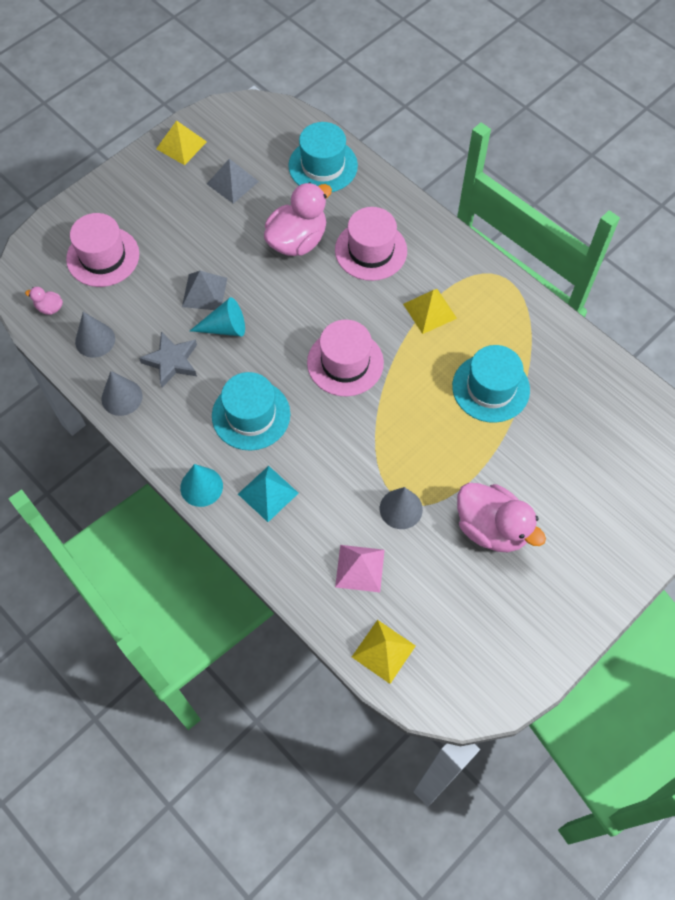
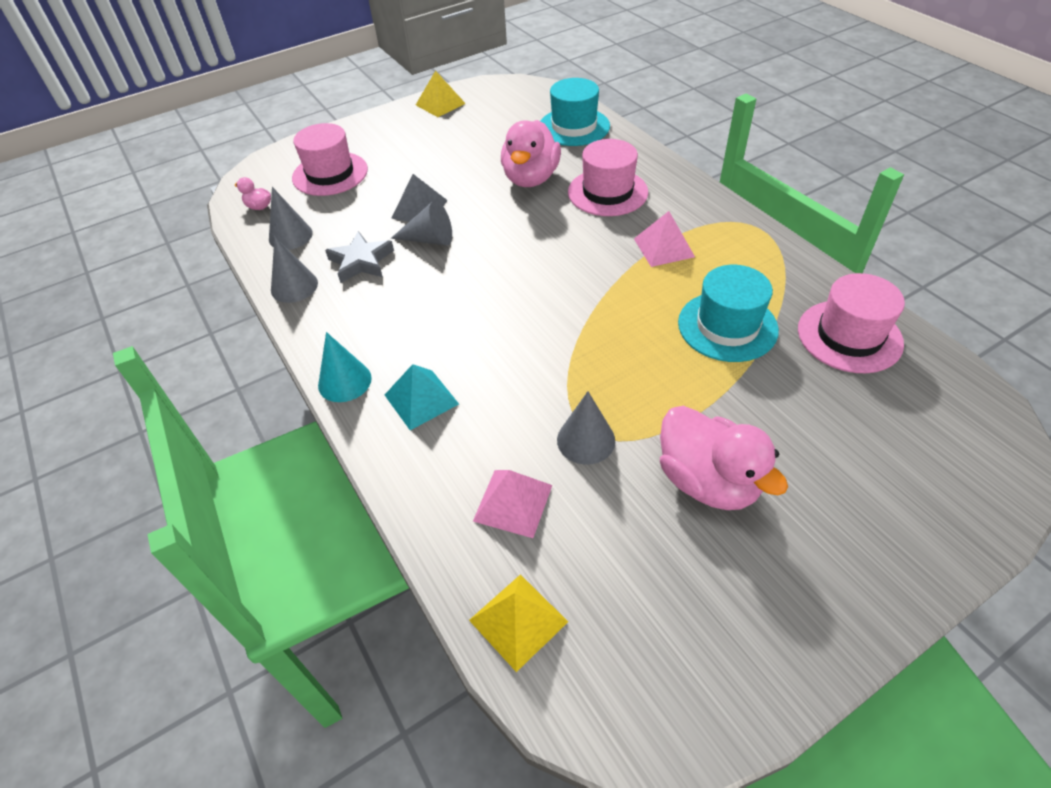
camera: 15 degrees right, 15 degrees down
(225, 327) = (429, 239): turquoise cone -> grey cone
(232, 182) = (479, 132): grey pyramid -> none
(251, 415) = (429, 318): turquoise hat -> none
(297, 241) = (531, 178): pink duck -> pink duck turned 135 degrees clockwise
(345, 363) = (553, 283): pink hat -> pink hat (849, 336)
(430, 311) = (664, 247): yellow pyramid -> pink pyramid

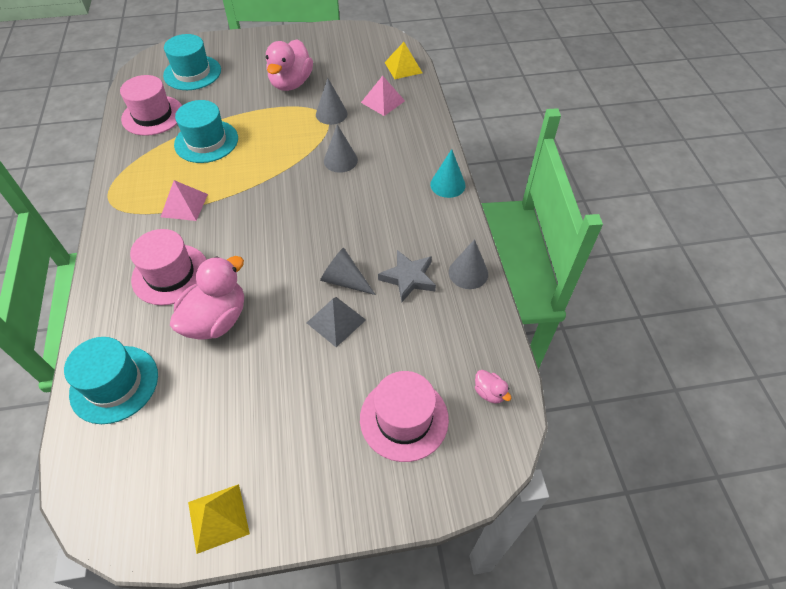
camera: 160 degrees left, 5 degrees up
(290, 236) = (463, 334): grey cone -> grey cone (340, 160)
(421, 399) = (405, 159): turquoise pyramid -> none
(707, 481) = (291, 83): pink duck -> pink duck turned 150 degrees counterclockwise
(899, 436) = (192, 73): none -> turquoise hat

